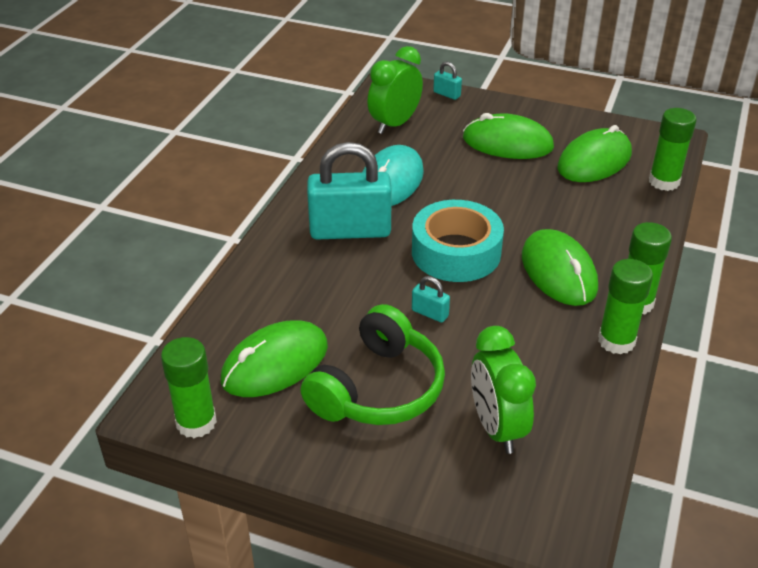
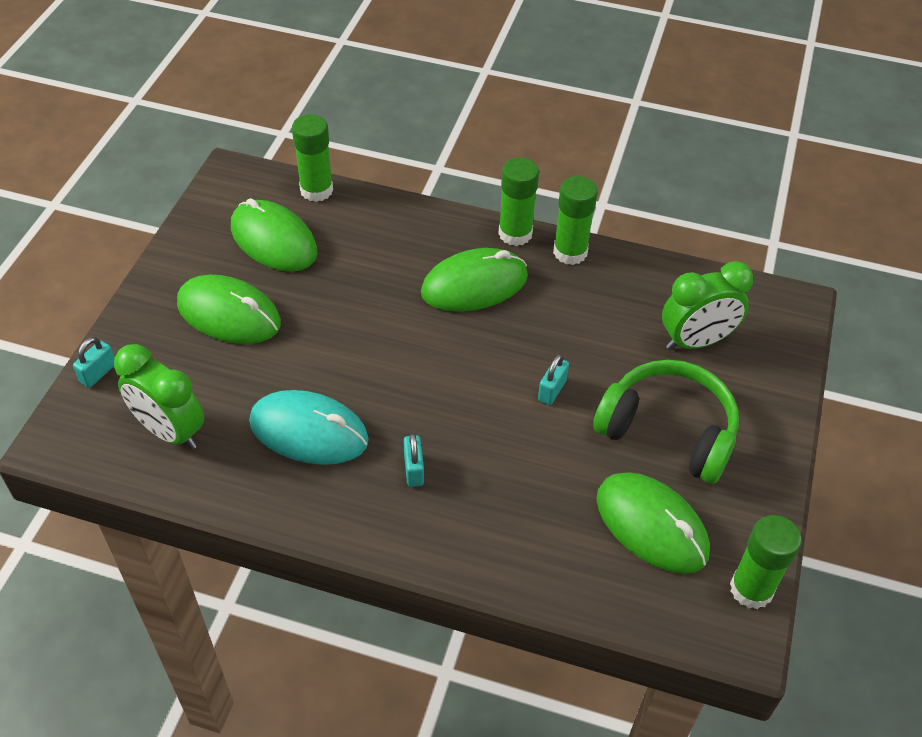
camera: 95 degrees left, 10 degrees up
(350, 231) = (414, 470): turquoise padlock -> turquoise padlock, size x0.42
(456, 252) = (448, 367): turquoise tape -> none
(507, 143) = (229, 314): green mouse -> green mouse turned 75 degrees counterclockwise

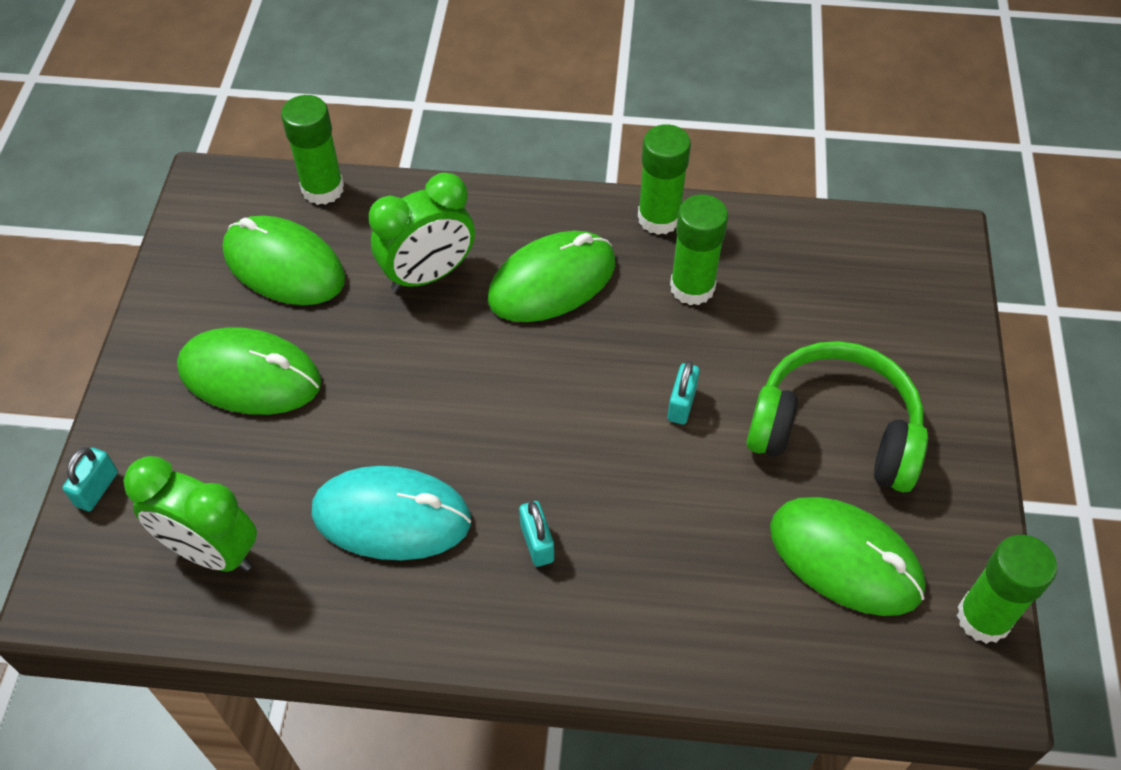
camera: 10 degrees left, 5 degrees up
(515, 234) = (586, 205): green glue stick -> green glue stick (692, 287)
(696, 341) = (839, 308): green clock -> green clock (428, 275)

